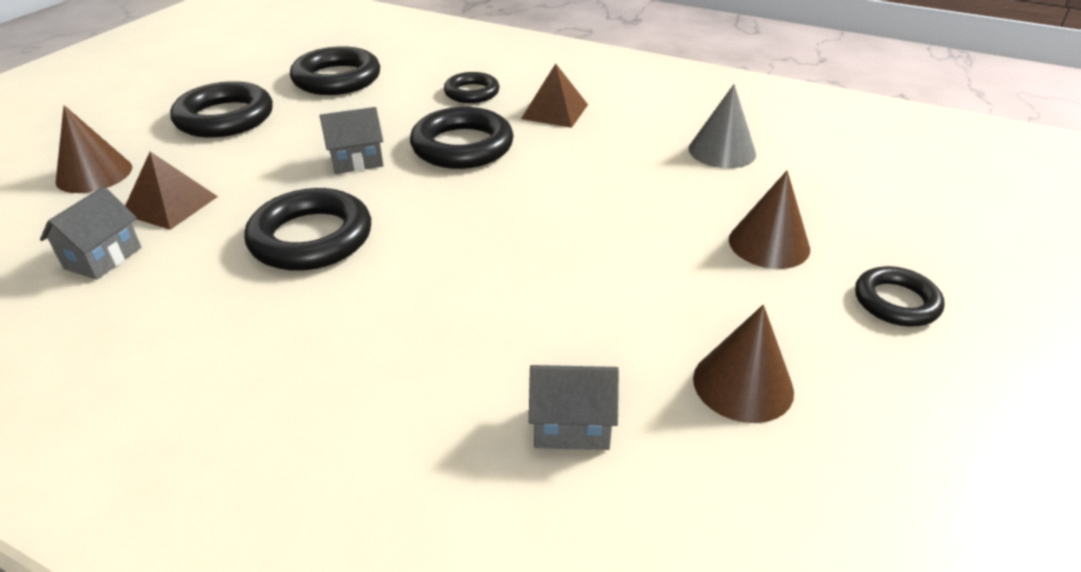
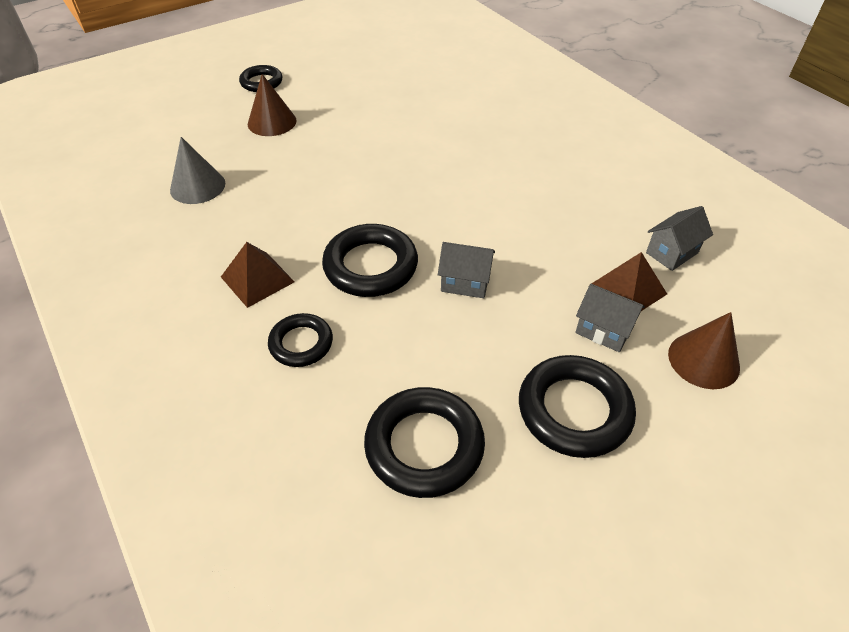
camera: 150 degrees left, 10 degrees up
(311, 238) = (526, 218): black ring -> none
(571, 426) = (449, 90): grey house -> grey house (603, 330)
(743, 384) = (369, 80): brown cone -> none

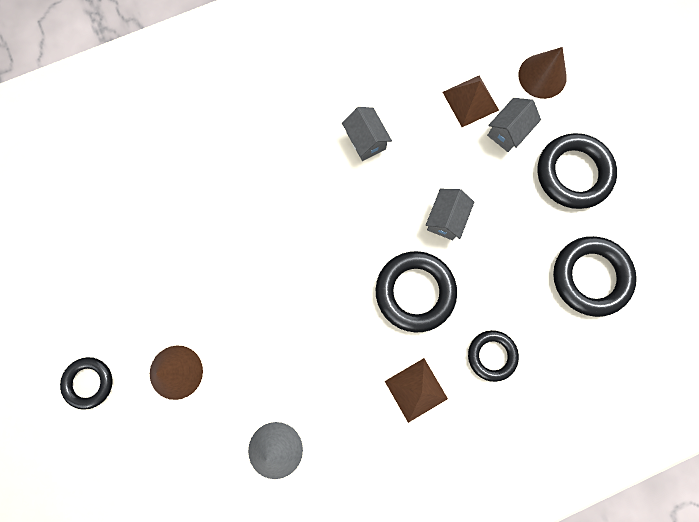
camera: 80 degrees left, 30 degrees up
(671, 253) = (437, 54): grey house -> grey house (366, 141)

